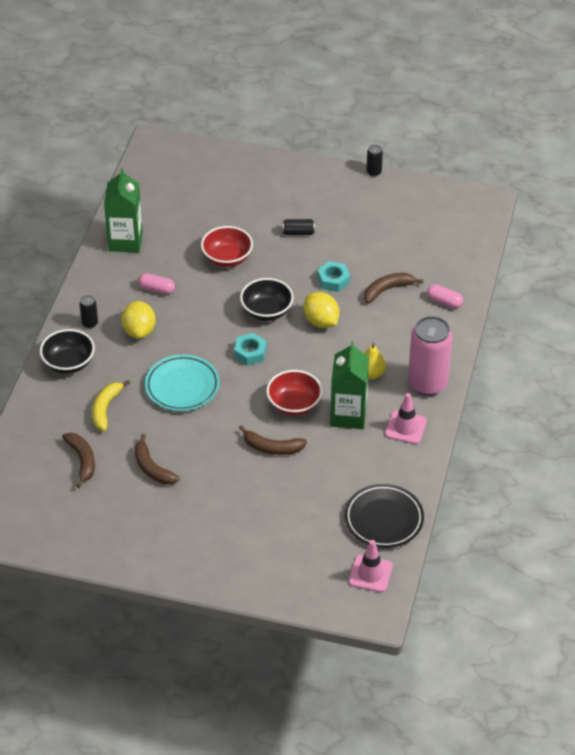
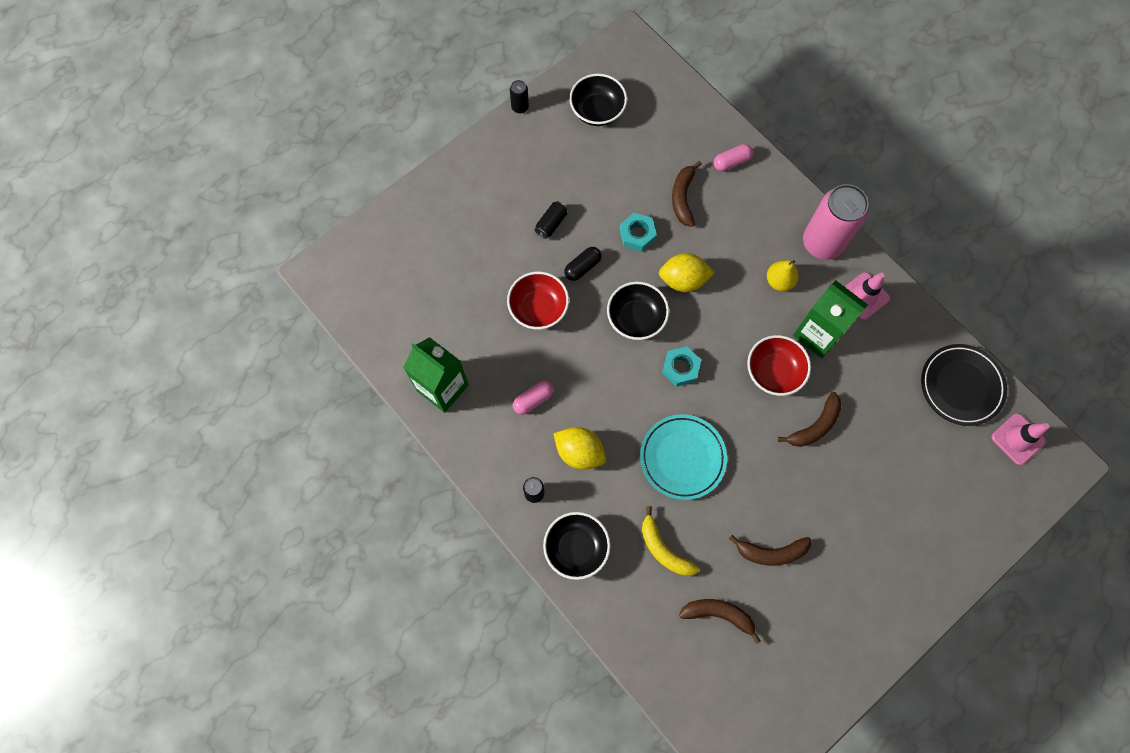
camera: 55 degrees left, 25 degrees up
(280, 265) = (582, 267): none -> black capsule
(412, 212) = (597, 111): none -> black bowl

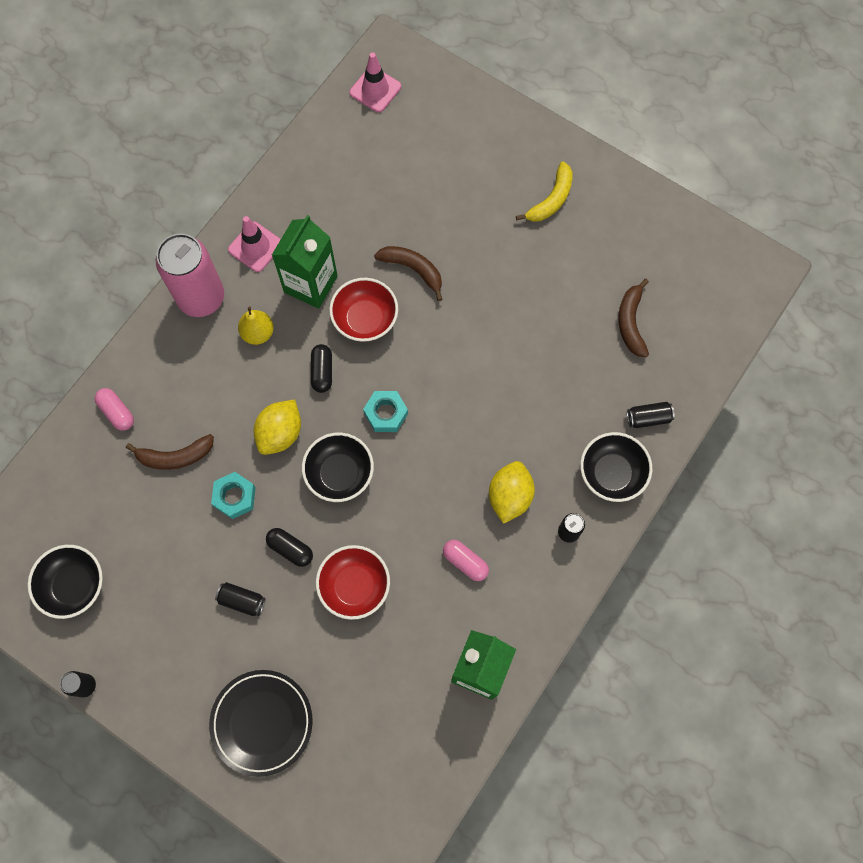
camera: 105 degrees left, 0 degrees up
(619, 599) = (648, 418): none -> black can
(664, 549) = (585, 387): yellow banana -> yellow banana (551, 199)
(682, 458) = (484, 390): turquoise plate -> none
(683, 280) = (280, 433): yellow lemon -> yellow lemon turned 45 degrees clockwise
(731, 325) = (322, 372): none -> black capsule
(771, 552) = (555, 286): brown banana -> none
(961, 386) = (333, 144): black plate -> black plate (262, 722)

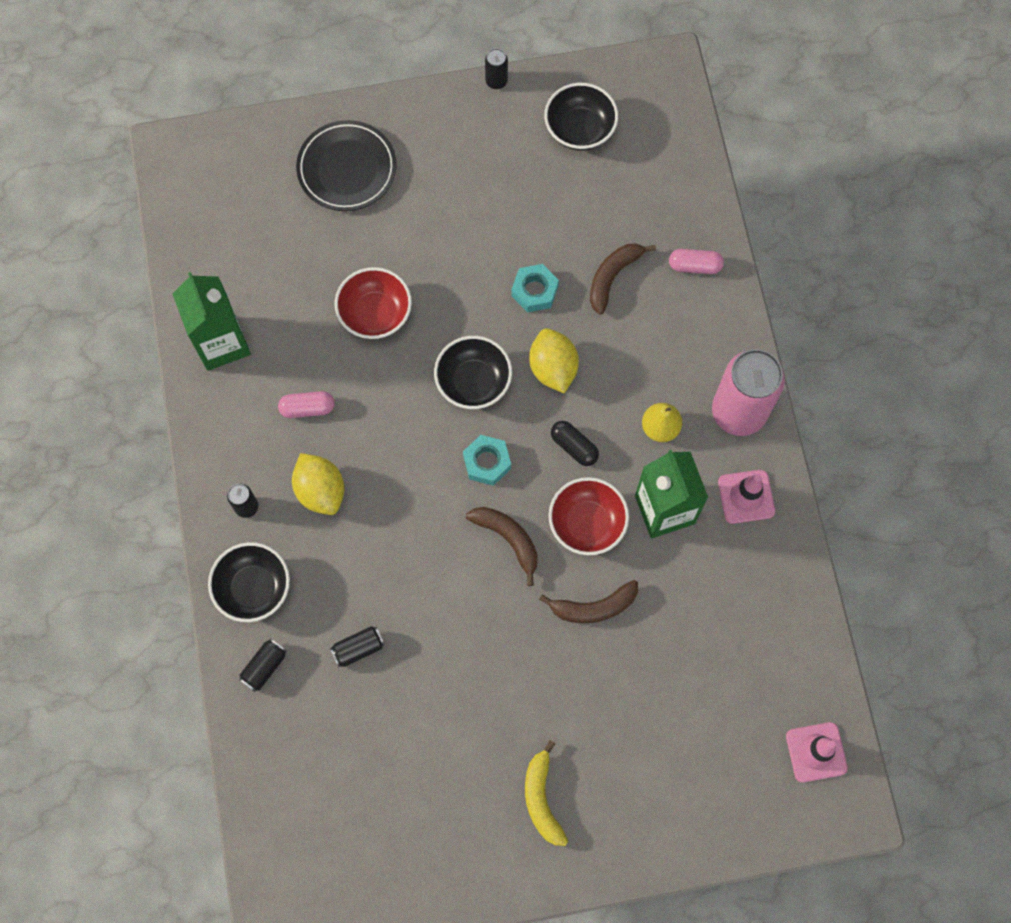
camera: 135 degrees right, 0 degrees up
(242, 601) = (448, 229): black can -> black can (358, 648)
(290, 549) = (451, 295): black capsule -> none
(631, 323) = (357, 743): brown banana -> brown banana (508, 539)

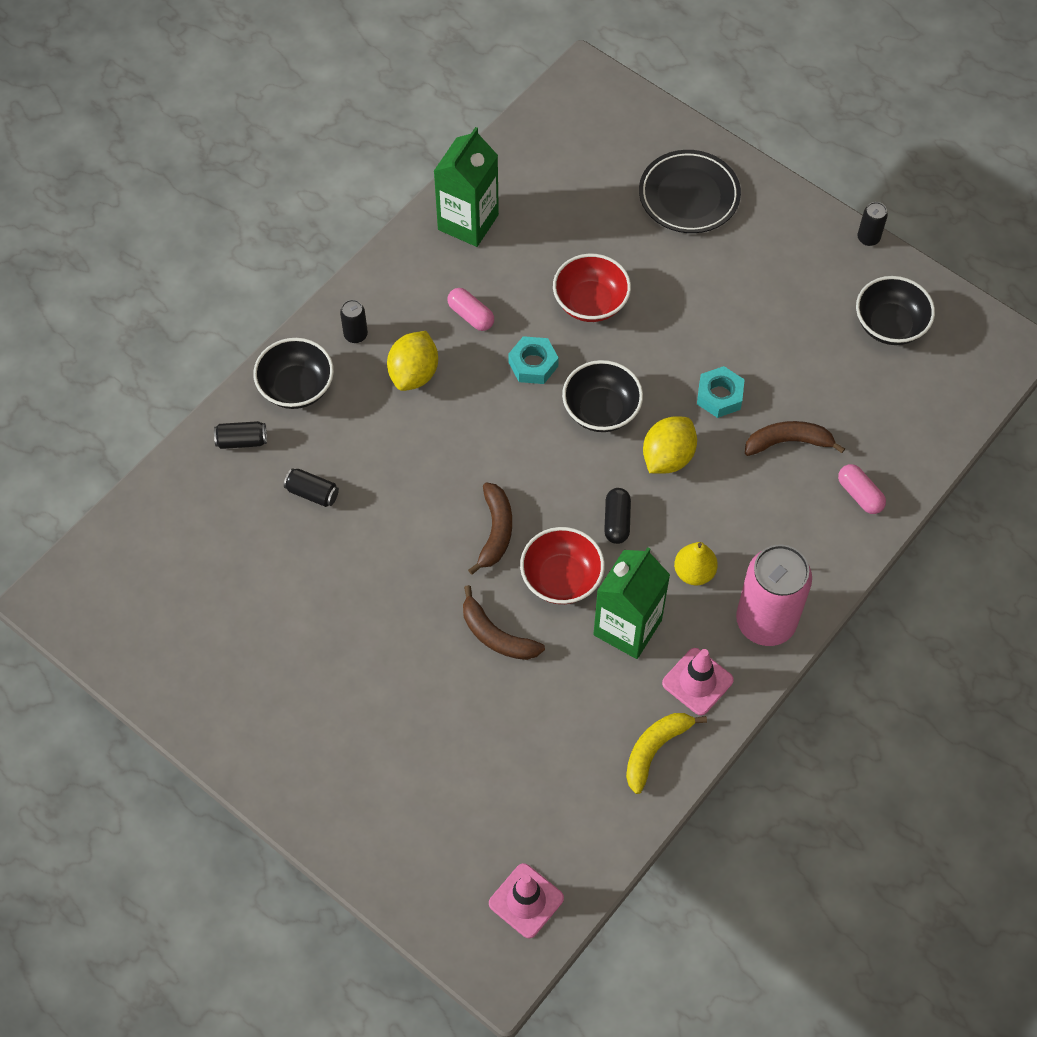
camera: 50 degrees right, 10 degrees down
(487, 462) = (544, 469): turquoise nut -> turquoise nut (533, 364)
(542, 799) = (304, 714): yellow banana -> yellow banana (655, 750)

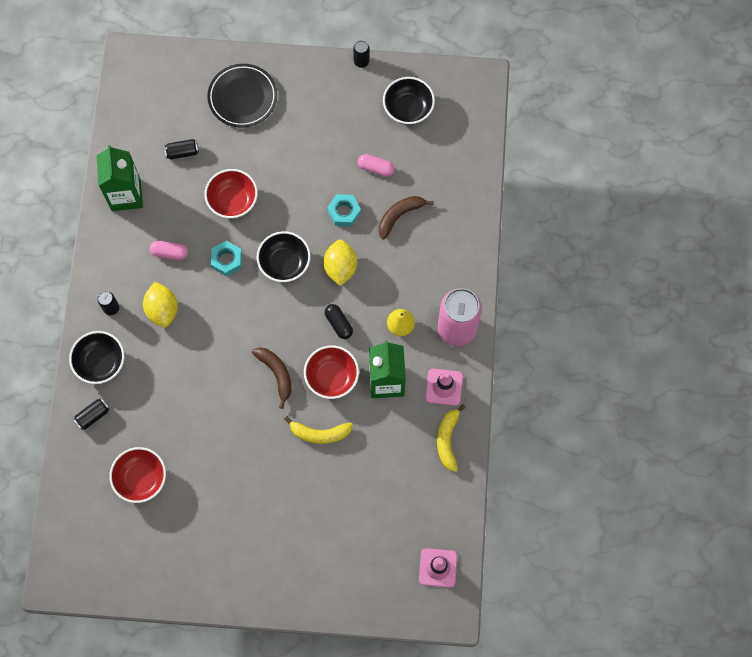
camera: 35 degrees left, 10 degrees up
(242, 547) = (141, 478): none -> red bowl
(312, 493) = (157, 420): black can -> black can (182, 152)
(496, 635) = (320, 433): brown banana -> yellow banana
(859, 494) = (458, 222): pink capsule -> pink capsule (376, 168)

